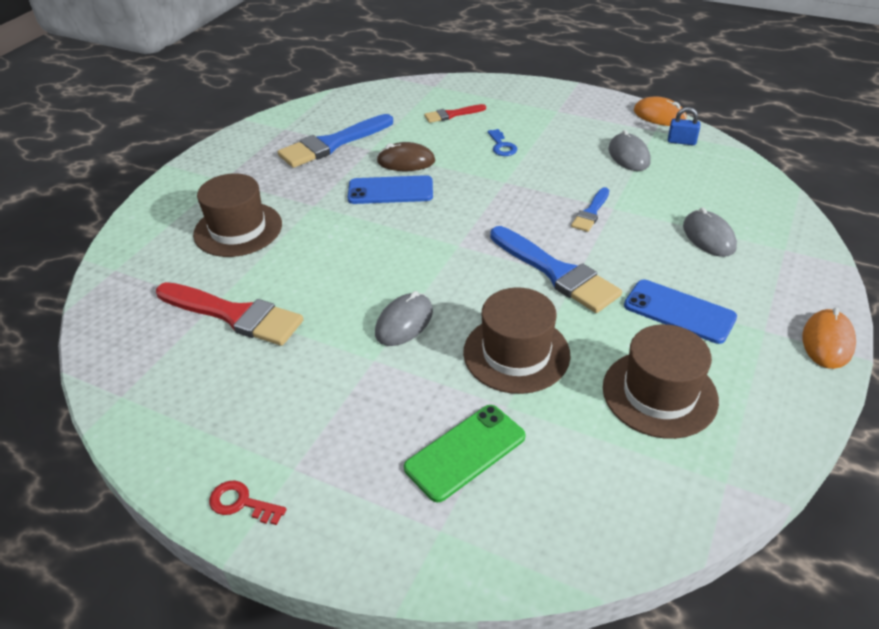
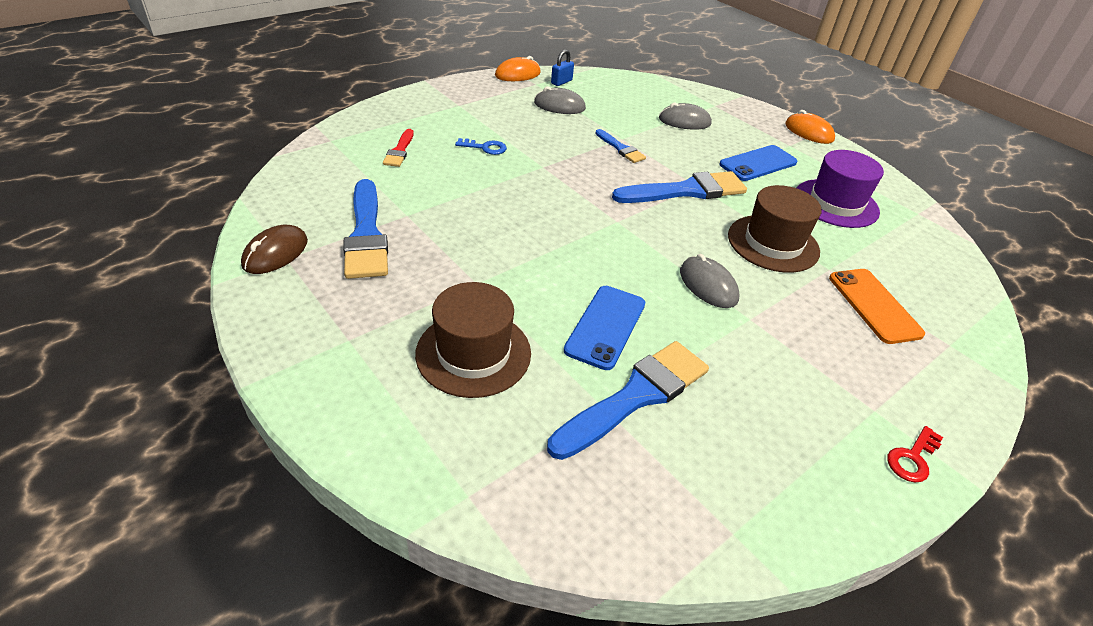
camera: 70 degrees left, 0 degrees up
(234, 315) = (636, 396): red brush -> blue brush
(390, 191) = (498, 228): blue phone -> blue phone (606, 327)
(406, 161) = (455, 202): brown mouse -> brown mouse (275, 253)
(465, 452) = (874, 305): green phone -> orange phone
(659, 393) = (836, 203): brown hat -> purple hat

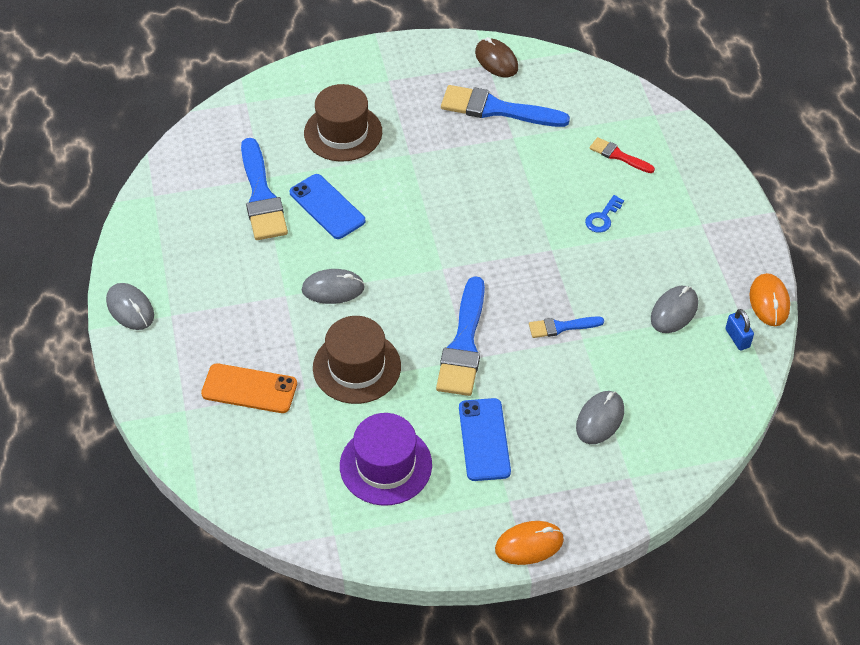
camera: 120 degrees right, 10 degrees up
(912, 458) = (130, 308): red key -> grey mouse

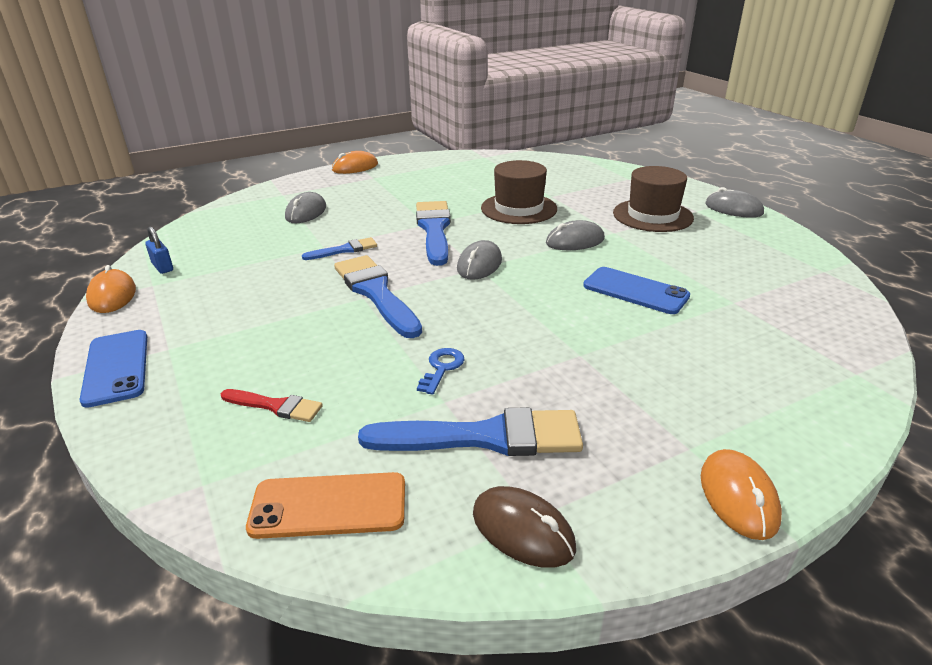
camera: 165 degrees right, 20 degrees down
(249, 388) = (593, 191): orange phone -> orange phone (328, 506)
(261, 196) = (714, 288): blue brush -> blue brush (376, 293)
(343, 132) = (688, 362): brown hat -> brown hat (652, 215)
(384, 53) = (738, 497): none -> orange mouse
(385, 465) = (467, 178): purple hat -> none
(484, 439) = (399, 194): blue phone -> blue phone (116, 367)
(602, 217) = (302, 333): blue key -> blue key (442, 368)
(674, 311) = (226, 274): grey mouse -> grey mouse (479, 264)

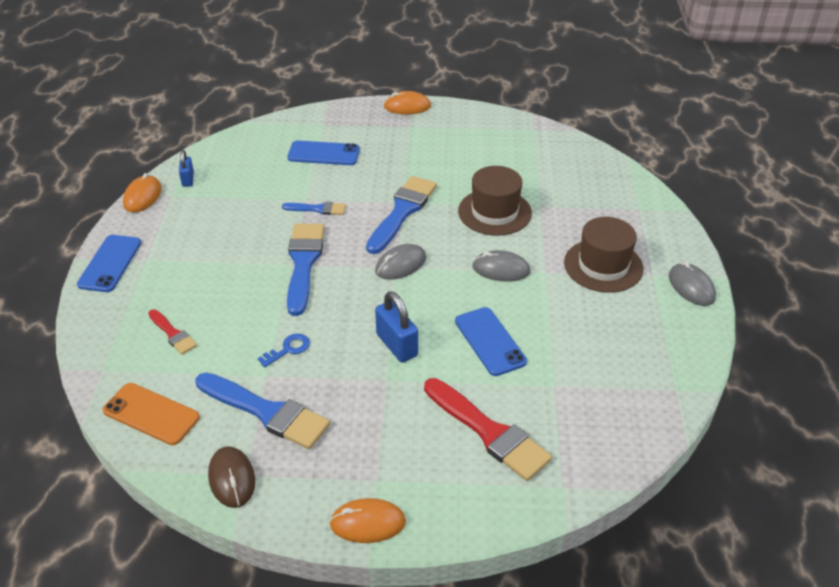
camera: 30 degrees right, 10 degrees up
(306, 212) = (324, 153): grey mouse -> blue phone
(554, 323) = (397, 345): none -> blue padlock
(734, 358) = (489, 432): none -> red brush
(738, 497) = (367, 523): orange mouse -> orange mouse turned 60 degrees clockwise

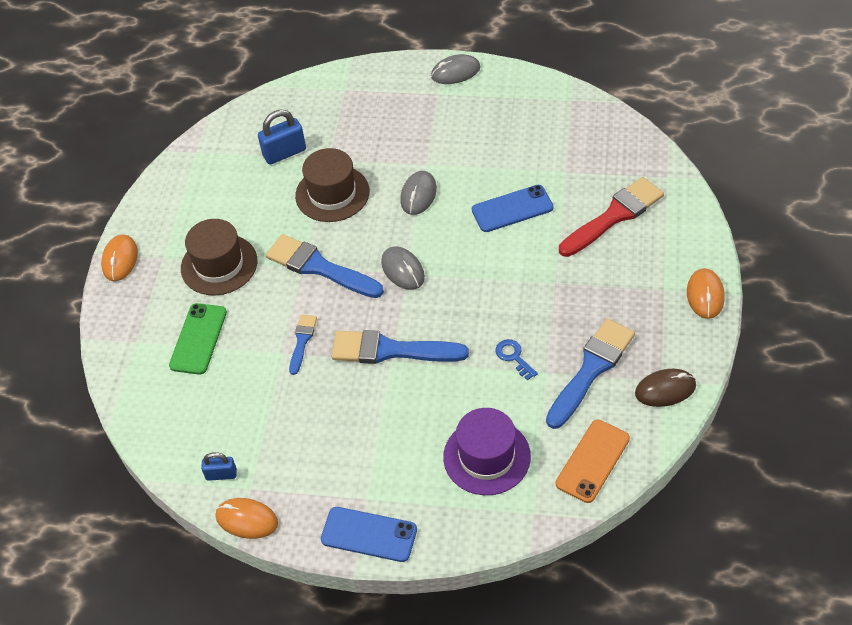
camera: 80 degrees left, 10 degrees up
(173, 334) = (486, 457): red brush -> purple hat
(324, 153) = (198, 339): blue phone -> green phone
(397, 345) = (513, 274): blue padlock -> blue padlock (284, 153)
(603, 266) = (422, 124): brown hat -> brown hat (219, 265)

